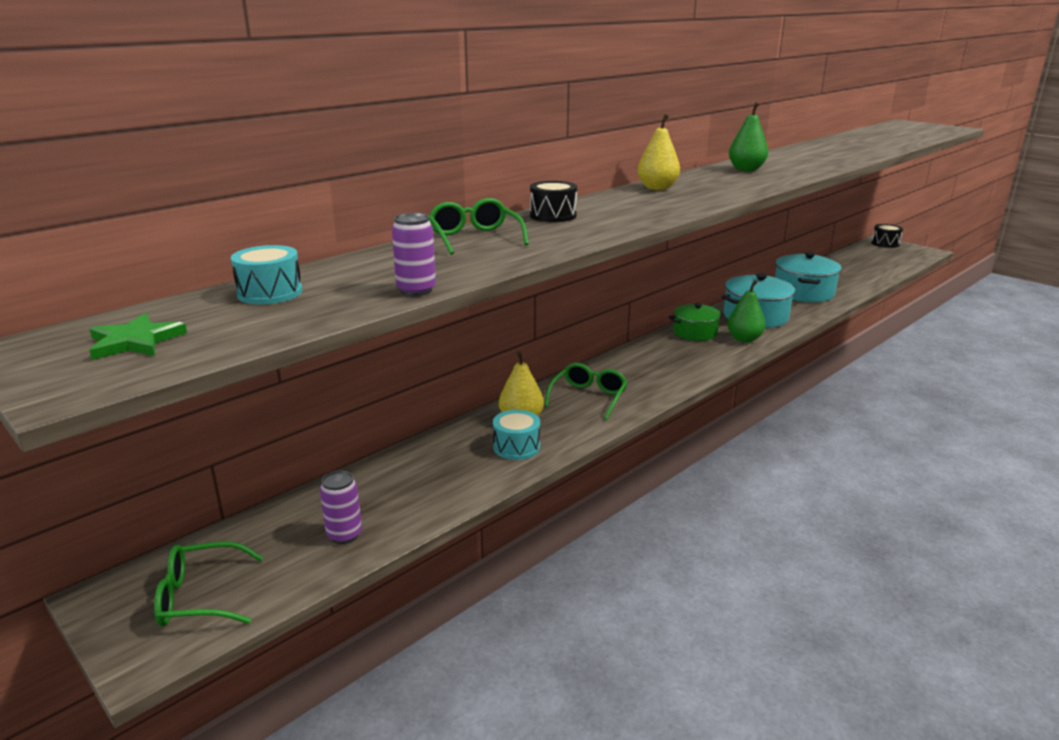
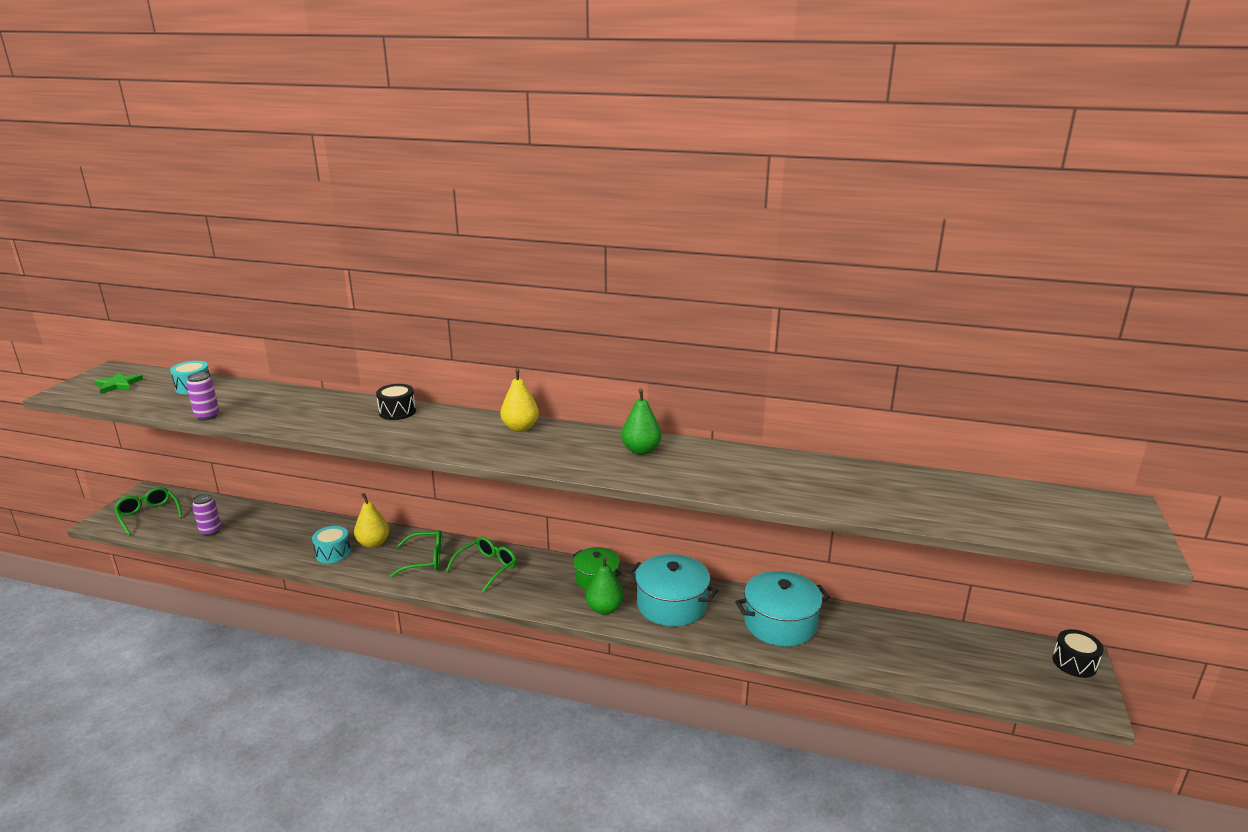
camera: 60 degrees right, 0 degrees up
(475, 238) = (323, 404): green glasses -> green glasses (486, 568)

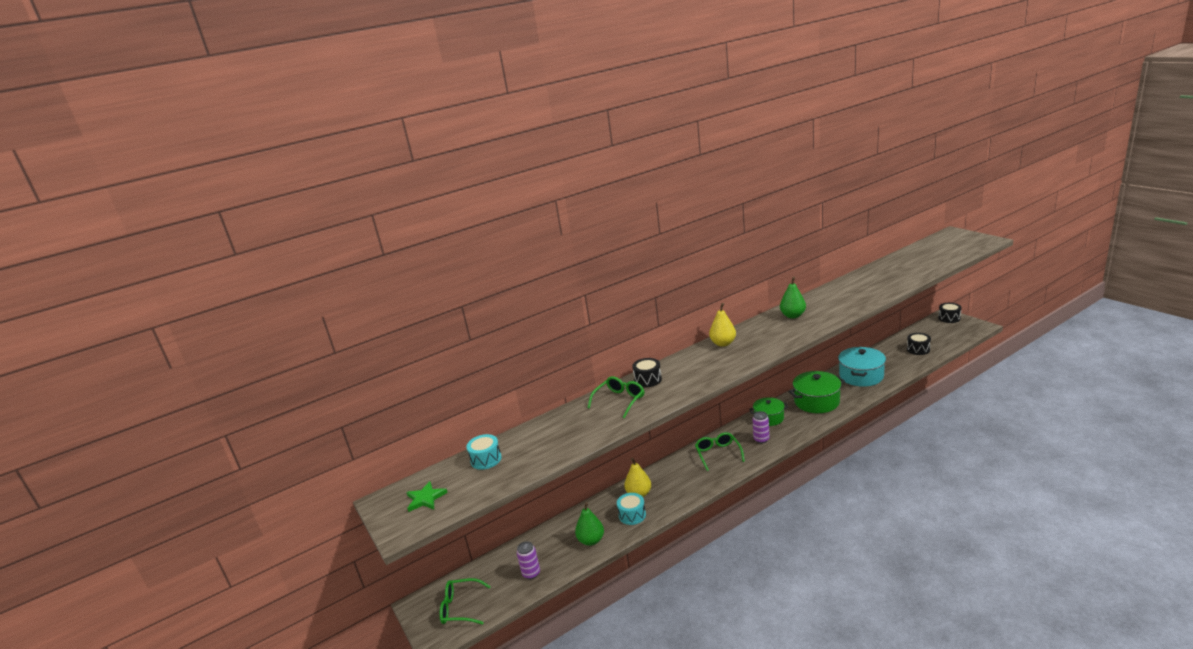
camera: 45 degrees left, 0 degrees up
(207, 416) = (556, 458): purple can -> purple can (761, 439)
(425, 560) = (683, 476): green glasses -> green glasses (619, 401)
(604, 609) = (801, 424): green pear -> green pear (591, 540)
(671, 604) = (816, 401): turquoise pot -> green pot
(923, 657) = (918, 349): none -> black drum

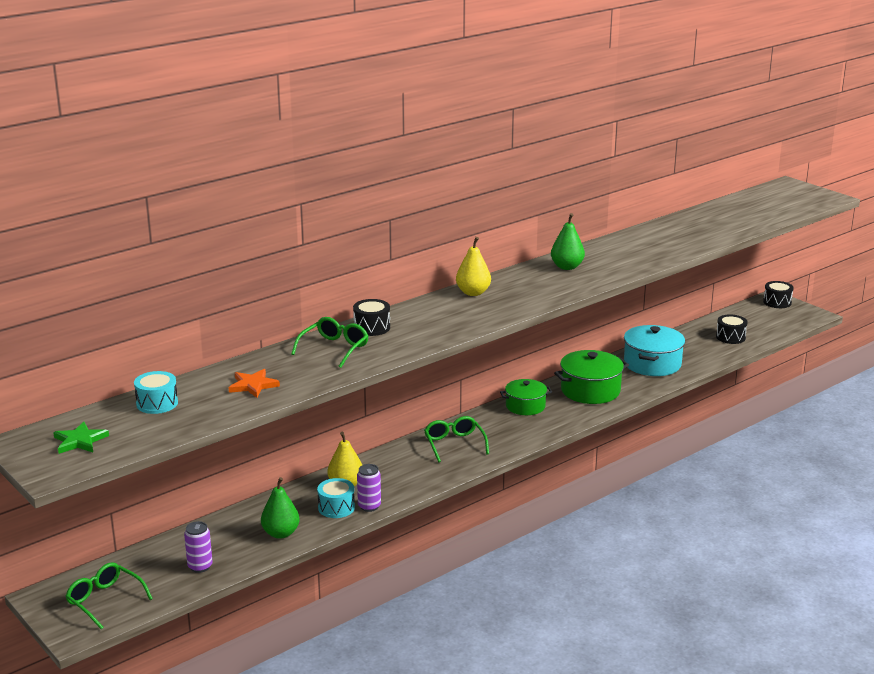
camera: 10 degrees left, 0 degrees up
(461, 607) = (105, 600): green glasses -> green glasses turned 45 degrees clockwise
(558, 438) = (253, 385): none -> orange star
(761, 439) = (513, 430): purple can -> purple can (369, 506)

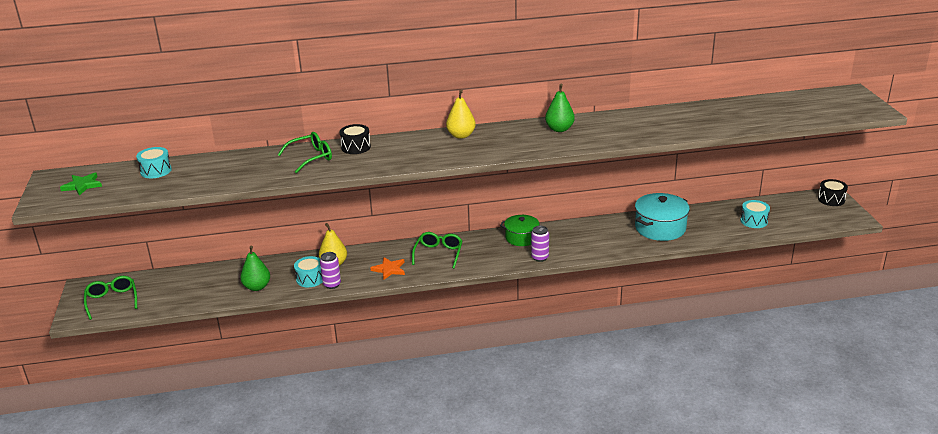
camera: 30 degrees right, 5 degrees up
(200, 566) = (186, 295): purple can -> purple can (540, 257)
(253, 385) = (226, 172): orange star -> orange star (389, 269)
(590, 390) = (585, 238): green pot -> none
(730, 337) = (754, 221): black drum -> turquoise drum

